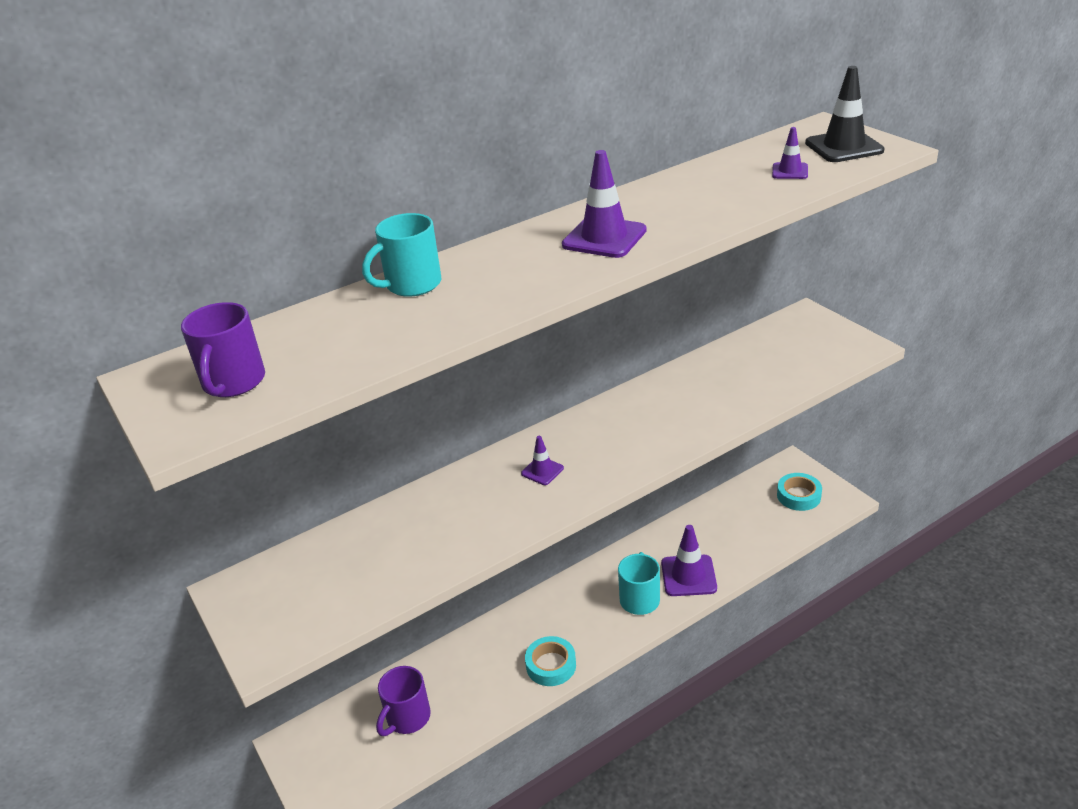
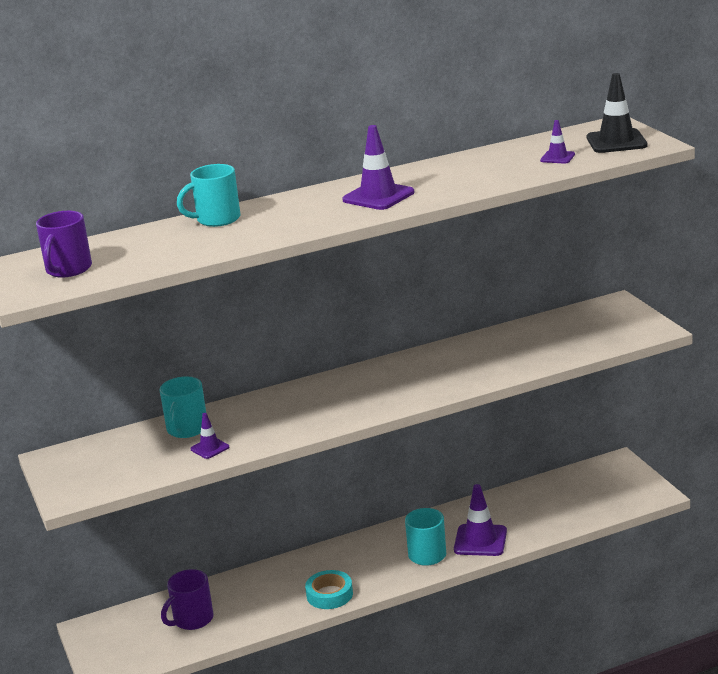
camera: 10 degrees right, 10 degrees down
(388, 529) = (186, 429): none -> turquoise mug
(542, 471) = (327, 400): purple traffic cone -> purple traffic cone (210, 448)
(798, 496) = (613, 488): turquoise tape -> none

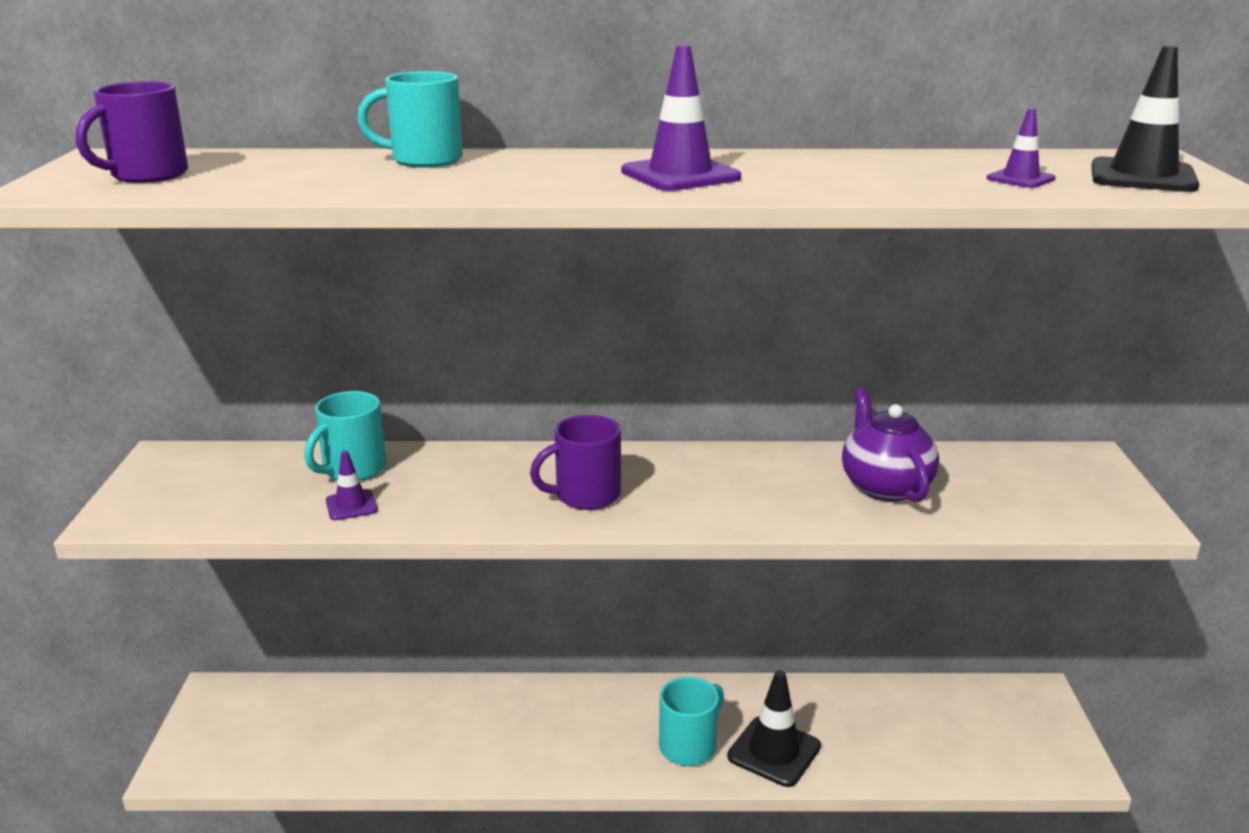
camera: 20 degrees right, 0 degrees up
(192, 620) = (333, 730): purple mug -> purple mug (585, 496)
(329, 594) = (521, 760): turquoise tape -> none
(480, 540) = (774, 751): purple traffic cone -> black traffic cone
(513, 350) = (884, 486): none -> purple teapot

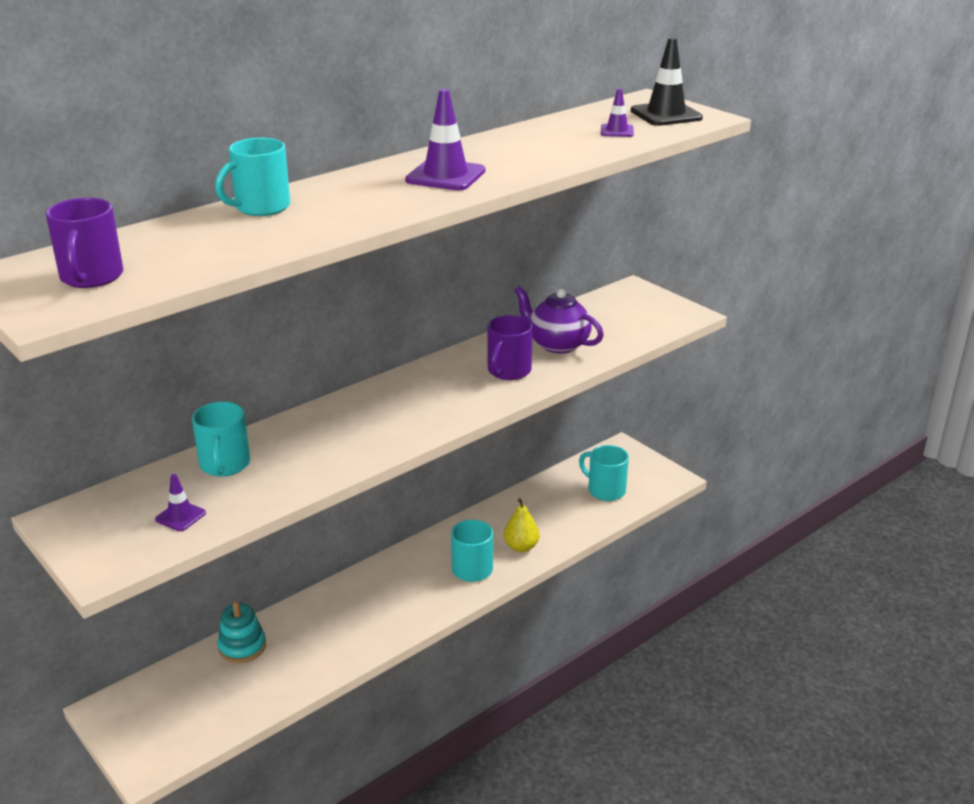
camera: 40 degrees left, 5 degrees up
(351, 505) = (264, 486): purple traffic cone -> purple traffic cone (180, 516)
(379, 700) = (242, 647): none -> turquoise stacking toy
(585, 496) = (404, 417): purple mug -> purple mug (508, 371)
(774, 751) = (521, 547): black traffic cone -> yellow pear
(959, 737) = (605, 490): none -> turquoise mug

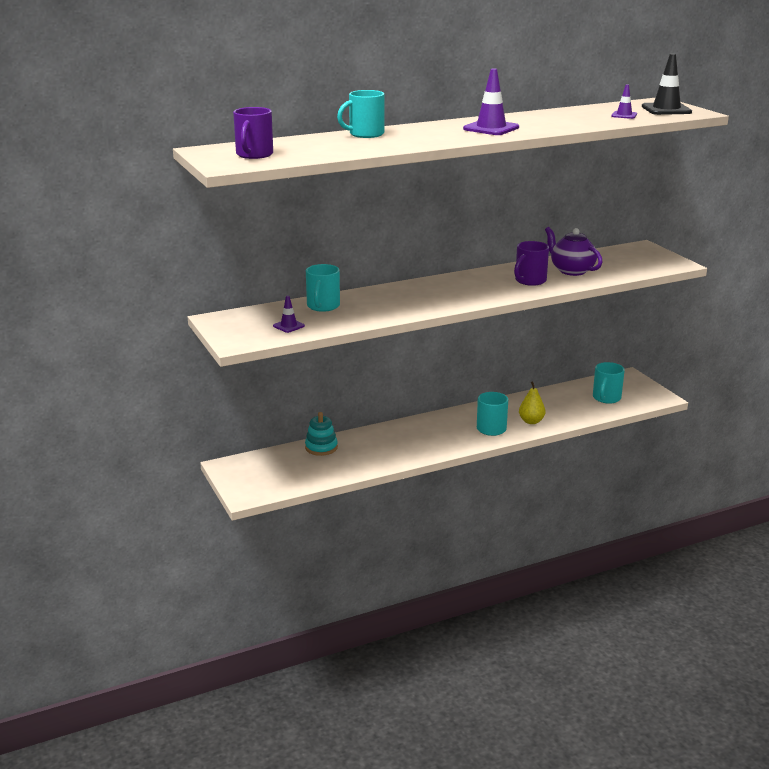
camera: 15 degrees right, 5 degrees down
(605, 490) = (606, 398): turquoise mug -> turquoise mug turned 120 degrees counterclockwise

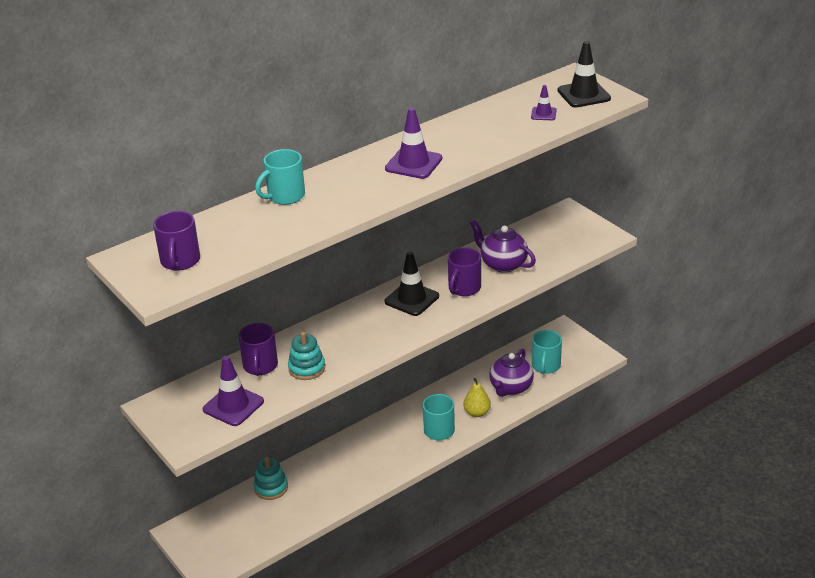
camera: 10 degrees left, 10 degrees up
(288, 326) = (233, 405): purple traffic cone -> purple traffic cone, size x1.83
(323, 306) = (260, 366): turquoise mug -> purple mug
(365, 311) = (307, 368): none -> turquoise stacking toy
(478, 282) = (412, 299): none -> black traffic cone
(568, 409) = (510, 388): none -> purple teapot

